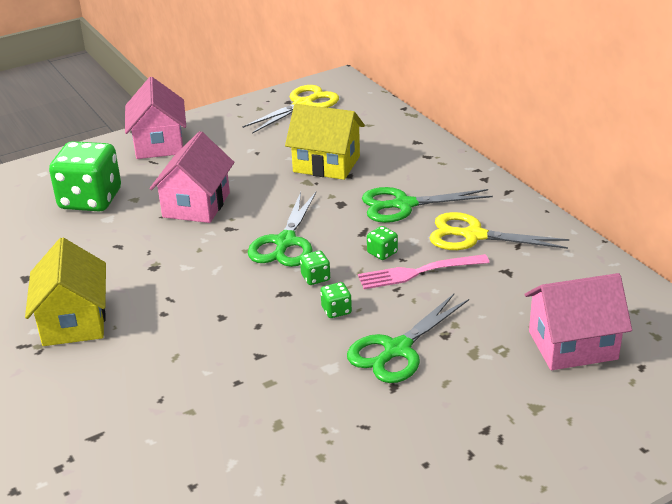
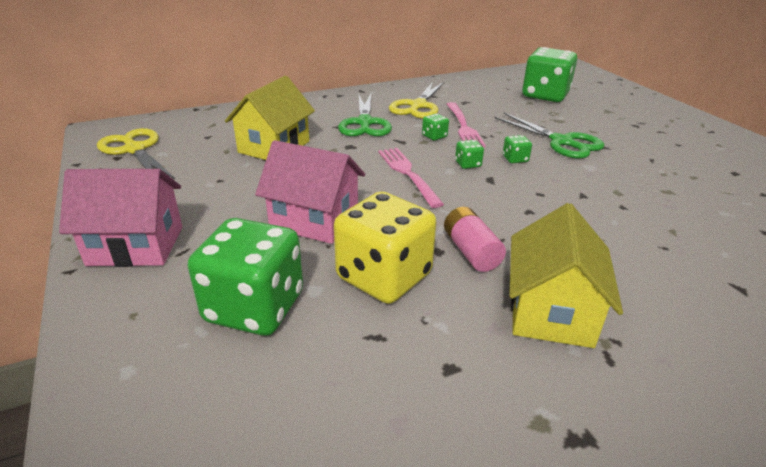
camera: 85 degrees left, 0 degrees up
(74, 321) = (551, 311): yellow house -> yellow house turned 75 degrees counterclockwise
(120, 244) = (384, 277): none -> yellow dice
(152, 283) = (471, 252): none -> pink battery
(285, 242) = (408, 174): green scissors -> pink fork
(572, 345) = (545, 95): pink house -> green dice

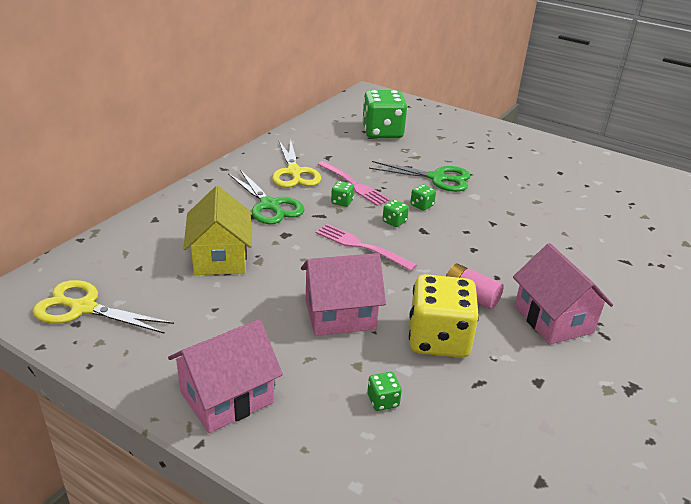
camera: 35 degrees left, 0 degrees up
(254, 307) = (383, 401): green dice -> green dice, size x0.41
(551, 311) = (553, 319): yellow house -> pink house

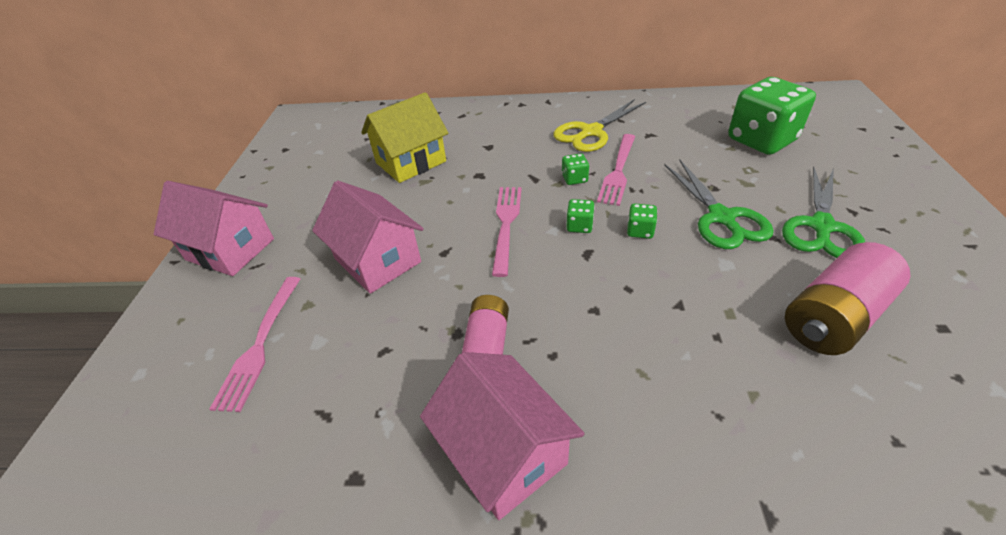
camera: 65 degrees right, 10 degrees up
(83, 308) = (302, 143): yellow scissors -> none
(269, 205) = (517, 147): green scissors -> green scissors (821, 226)
(383, 401) = (260, 344): green dice -> pink fork
(438, 339) = (383, 348): yellow dice -> none
(535, 190) = (834, 317): none -> pink battery
(553, 319) = (504, 453): pink house -> pink house turned 75 degrees counterclockwise

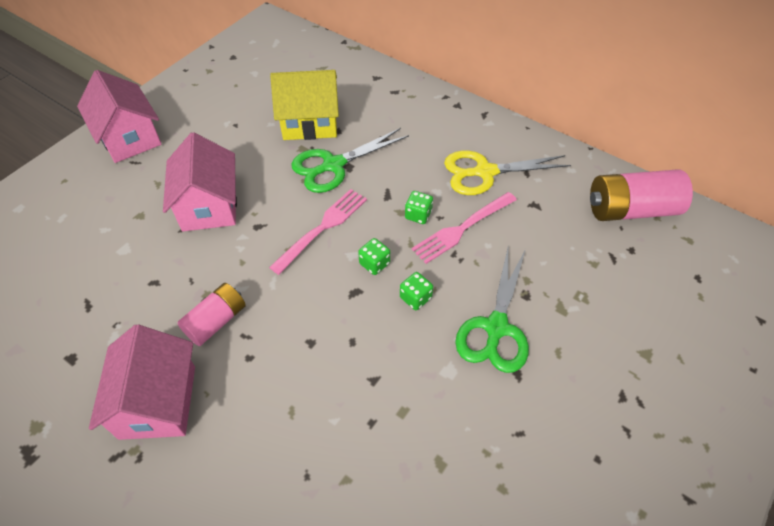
camera: 30 degrees right, 10 degrees up
(260, 344) = (92, 229): pink fork -> none
(761, 140) = (634, 272): green dice -> none
(821, 226) = (572, 391): green scissors -> green scissors (333, 165)
(834, 317) = (476, 470): pink battery -> pink battery (631, 210)

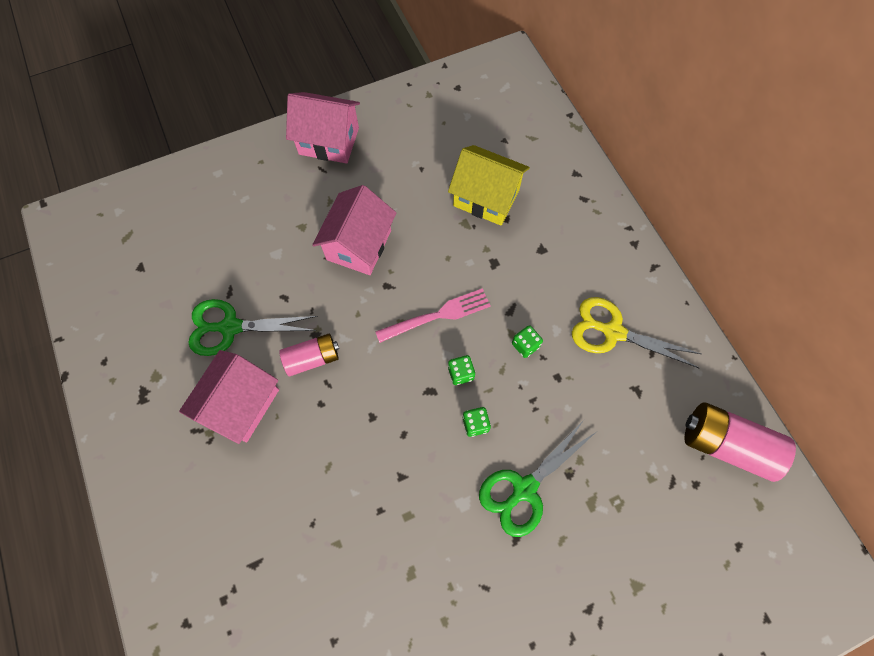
camera: 30 degrees right, 15 degrees up
(129, 138) = (329, 141): pink house -> pink house turned 75 degrees counterclockwise
(333, 165) = (482, 255): green scissors -> green scissors (230, 327)
(462, 228) = (555, 379): pink fork -> none

